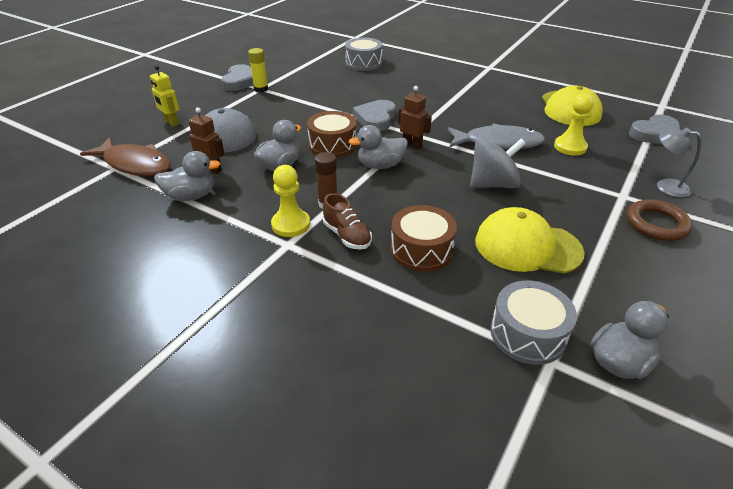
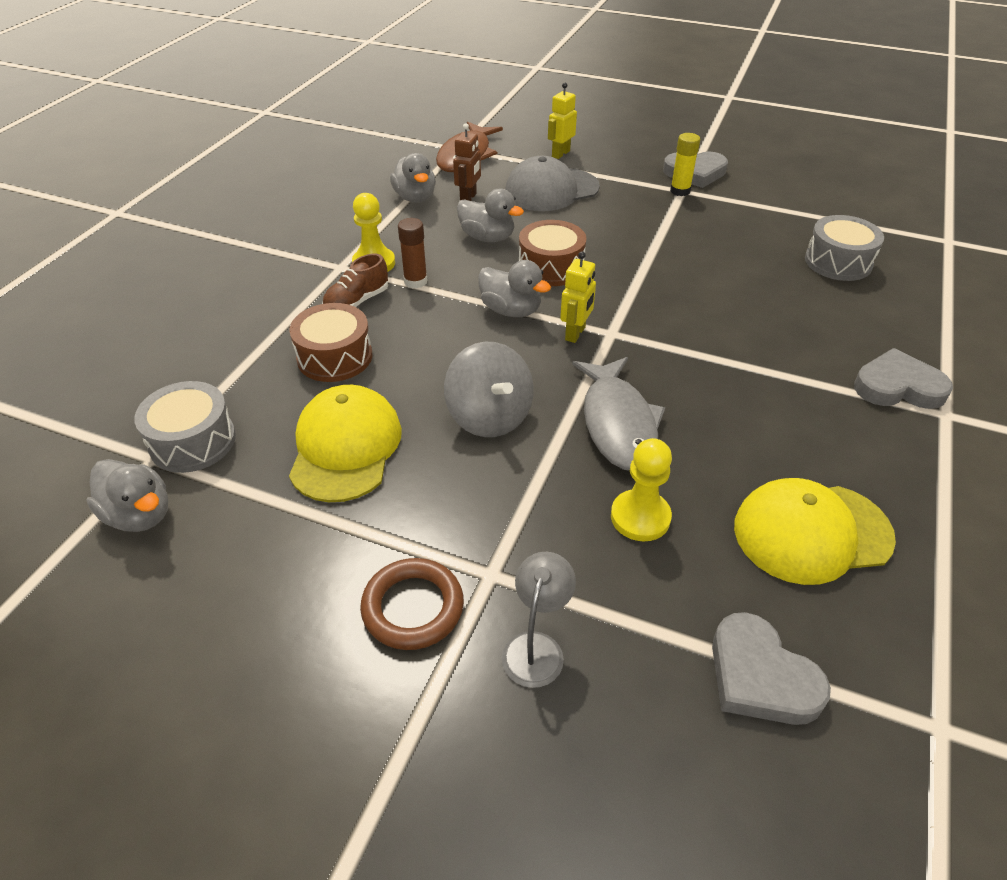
camera: 80 degrees right, 5 degrees up
(376, 119) = (642, 294): grey heart -> grey heart (898, 386)
(380, 165) = (511, 310): grey duck -> grey duck turned 150 degrees clockwise
(412, 145) = (575, 333): brown robot -> yellow robot

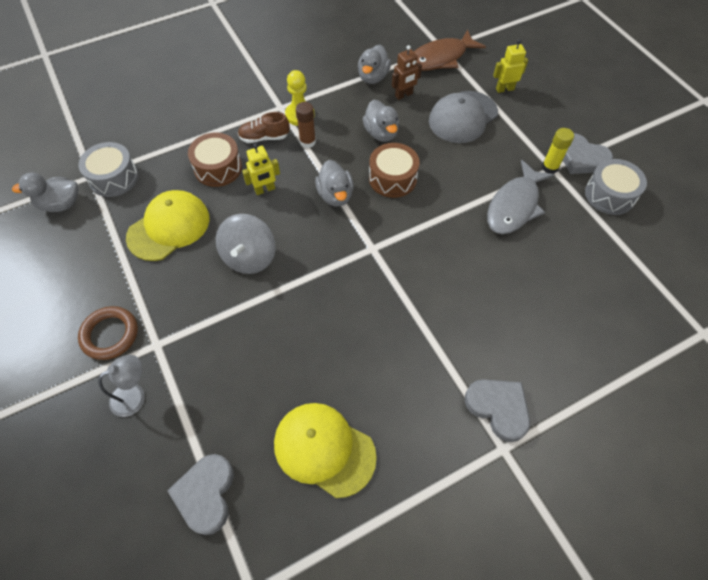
camera: 40 degrees right, 15 degrees up
(140, 515) = (60, 204): grey duck -> grey duck turned 90 degrees clockwise
(551, 190) = (463, 117): grey cap -> grey cap turned 60 degrees counterclockwise
(575, 333) = (352, 235): yellow robot -> yellow robot (265, 190)
(617, 423) = (306, 308): grey fish -> grey fish (514, 205)
(640, 517) = (252, 370): yellow pawn -> none
(838, 262) = (588, 294): grey drum -> grey drum (609, 195)

